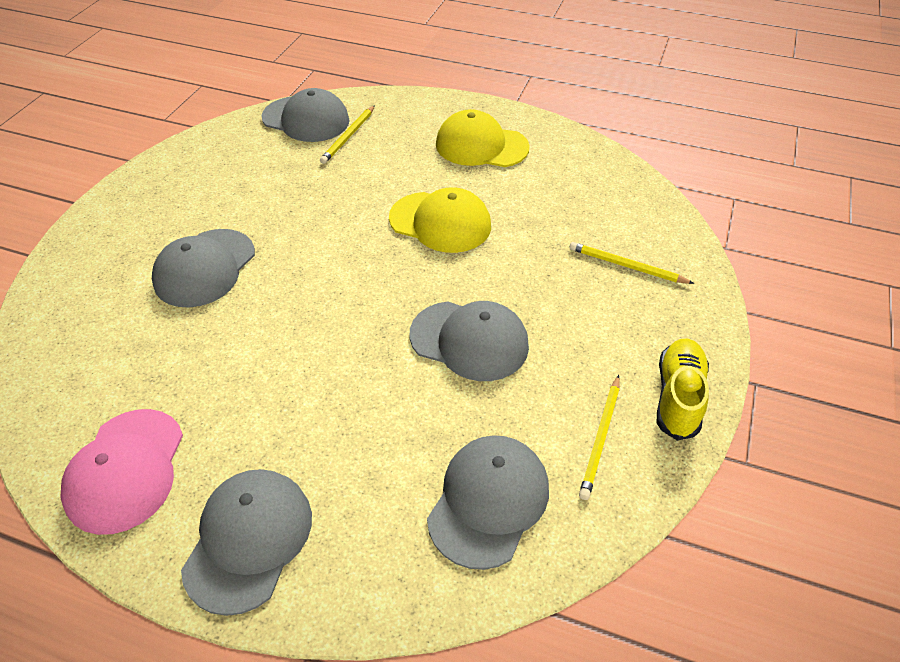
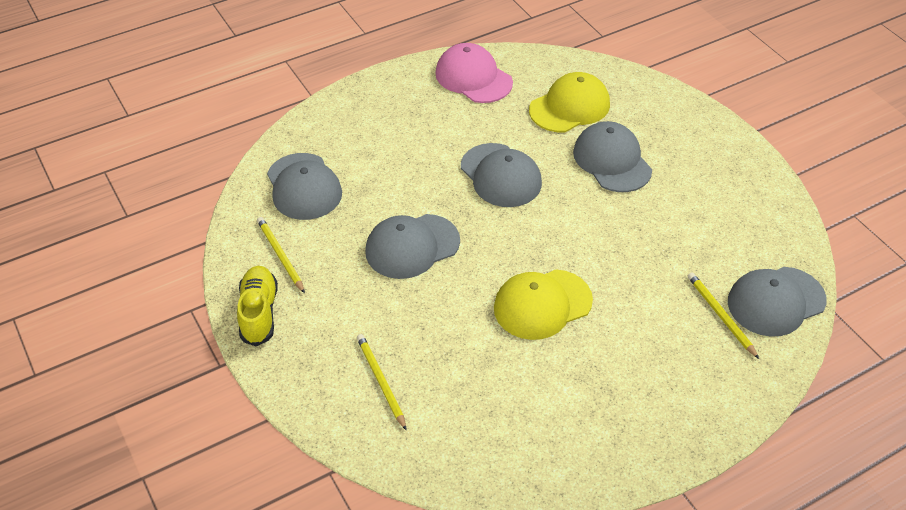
camera: 130 degrees right, 0 degrees up
(248, 540) = (385, 100): grey cap -> grey cap (501, 175)
(481, 146) = (623, 401): yellow cap -> yellow cap (569, 107)
(626, 266) = (381, 381): yellow pencil -> yellow pencil turned 90 degrees counterclockwise
(678, 397) = (259, 313): yellow shoe -> yellow shoe turned 150 degrees counterclockwise

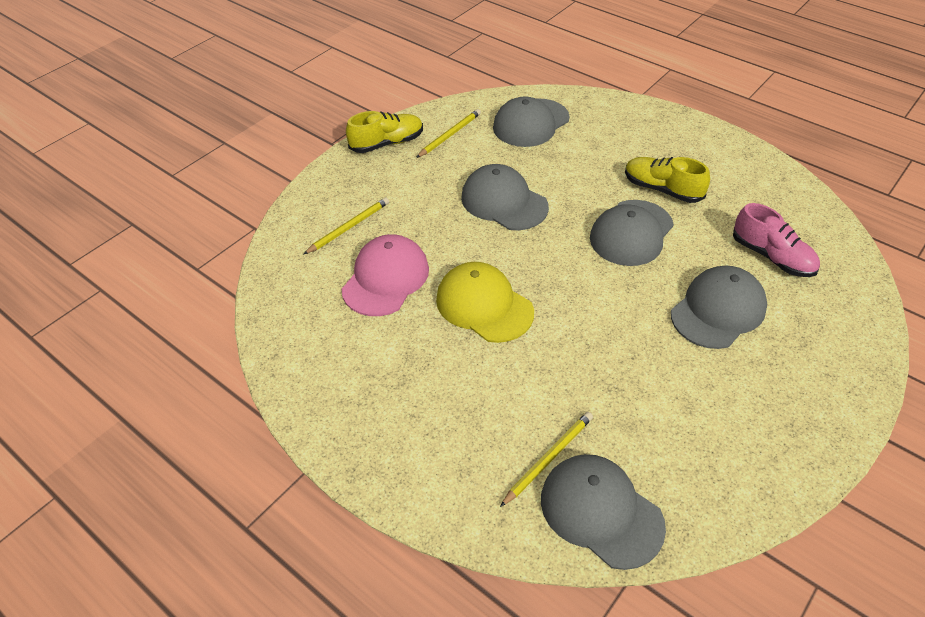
camera: 70 degrees right, 0 degrees up
(456, 135) = (662, 189): none -> yellow shoe
(473, 78) = (751, 178): pink cap -> pink cap (385, 279)
(569, 107) = (772, 257): yellow cap -> pink shoe

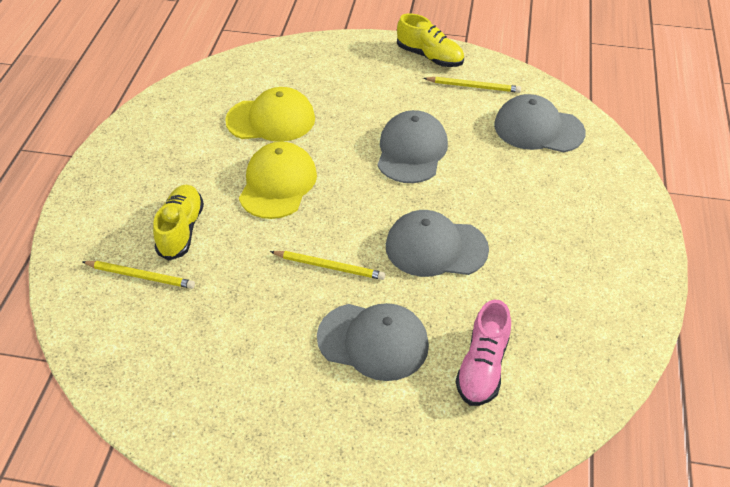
camera: 60 degrees right, 0 degrees up
(349, 227) = (313, 78): yellow pencil -> yellow pencil (329, 266)
(385, 279) = (271, 119): pink cap -> yellow cap
(601, 512) = (104, 323): grey cap -> none
(662, 189) = (519, 251): yellow shoe -> yellow shoe (181, 230)

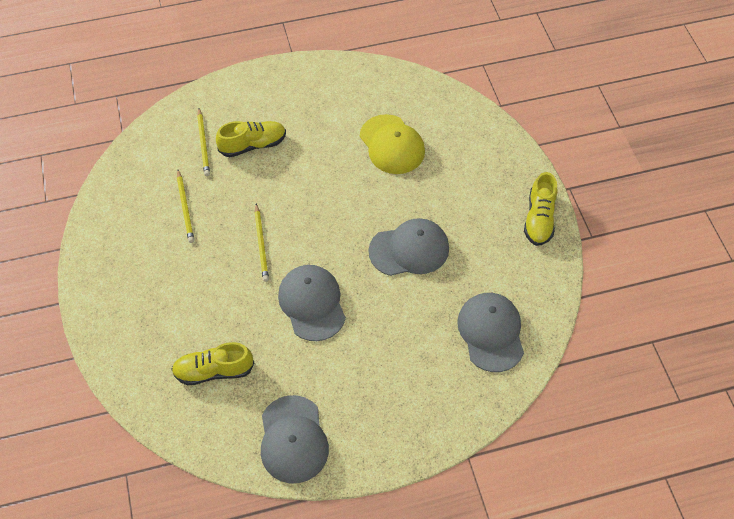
camera: 65 degrees right, 10 degrees up
(278, 184) = (325, 179): yellow cap -> none
(373, 341) = (207, 296): grey cap -> grey cap (293, 439)
(473, 86) = (518, 265): yellow pencil -> yellow pencil (185, 208)
(482, 367) = (214, 371): pink shoe -> yellow shoe

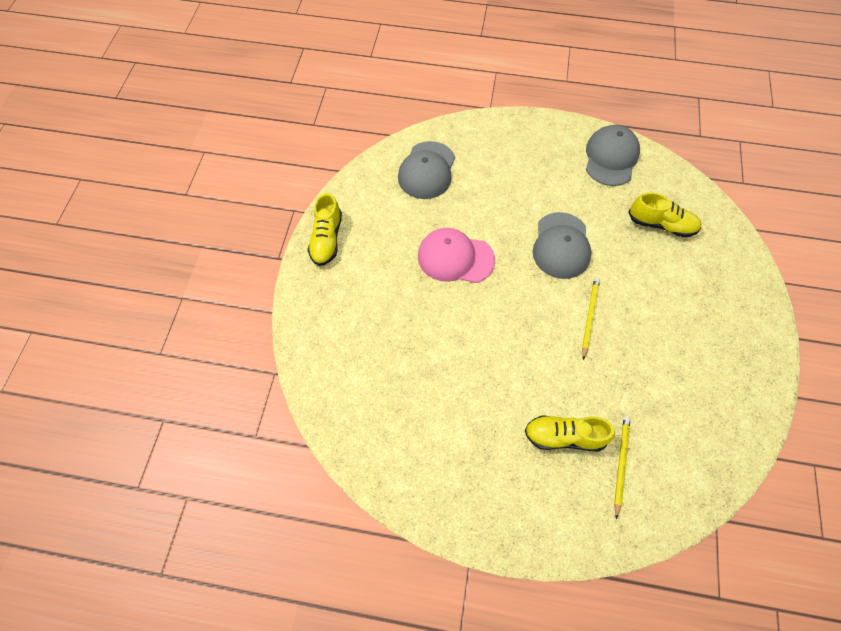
camera: 155 degrees left, 5 degrees up
(185, 208) = (657, 388): yellow pencil -> none
(392, 144) = (415, 372): yellow cap -> none
(409, 249) = (455, 258): grey cap -> pink cap
(539, 219) = (326, 239): yellow shoe -> yellow shoe turned 150 degrees clockwise

